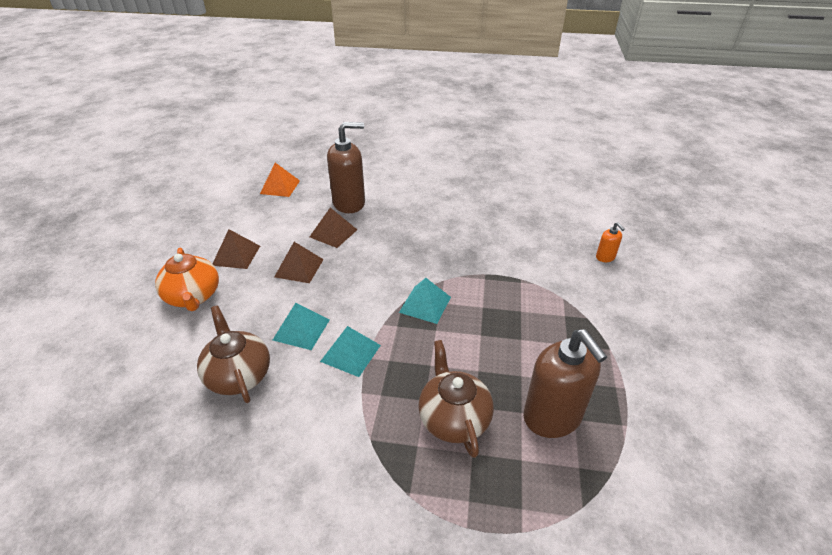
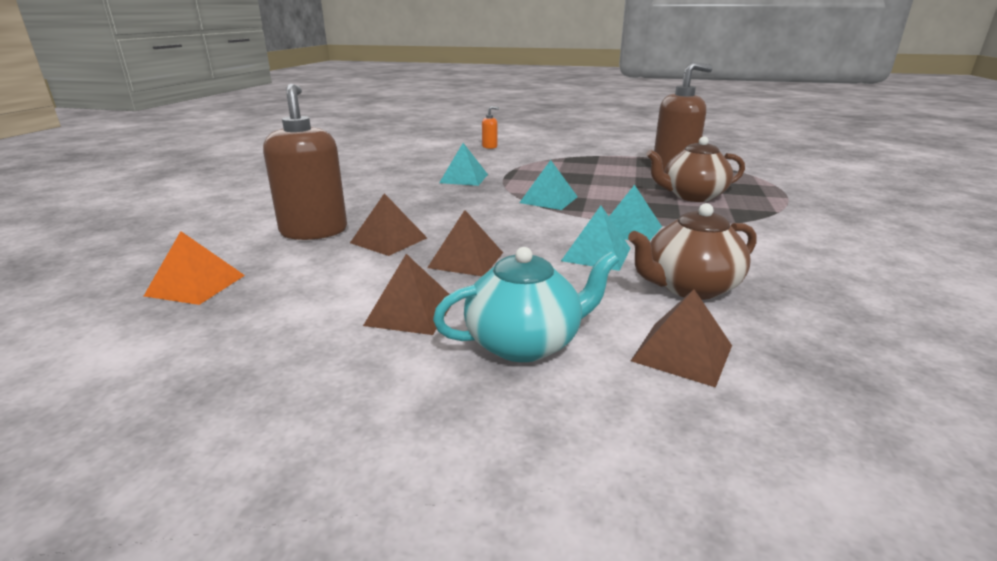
camera: 85 degrees left, 15 degrees down
(163, 357) = (682, 353): none -> brown pyramid
(193, 296) = (524, 343): orange teapot -> turquoise teapot
(477, 250) = (464, 178): none -> turquoise pyramid

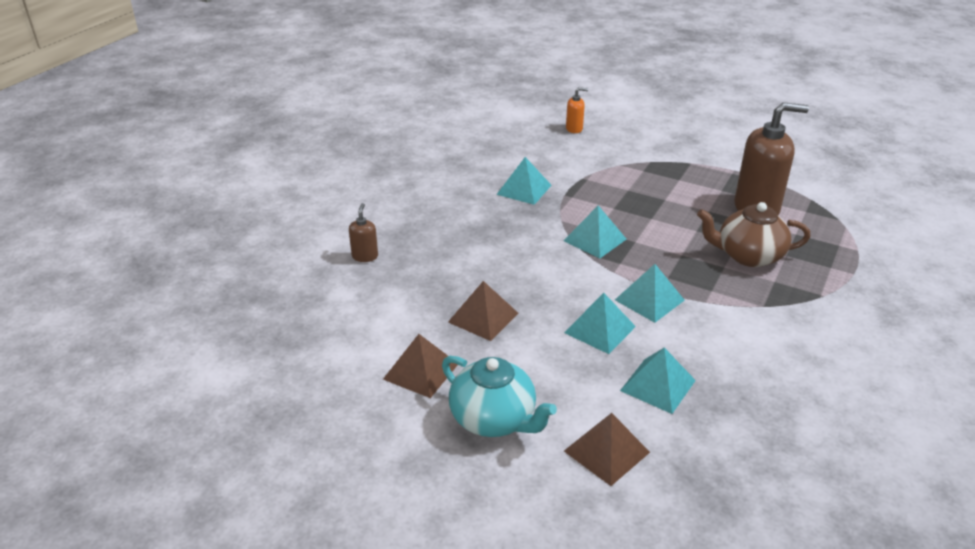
camera: 15 degrees right, 10 degrees up
(196, 285) = (268, 312): orange pyramid -> none
(314, 231) = (365, 256): brown soap dispenser -> brown soap dispenser, size x0.45
(389, 240) = (425, 280): brown pyramid -> none
(524, 343) = (494, 419): turquoise teapot -> turquoise teapot turned 45 degrees clockwise
(689, 287) = (657, 385): brown teapot -> turquoise pyramid

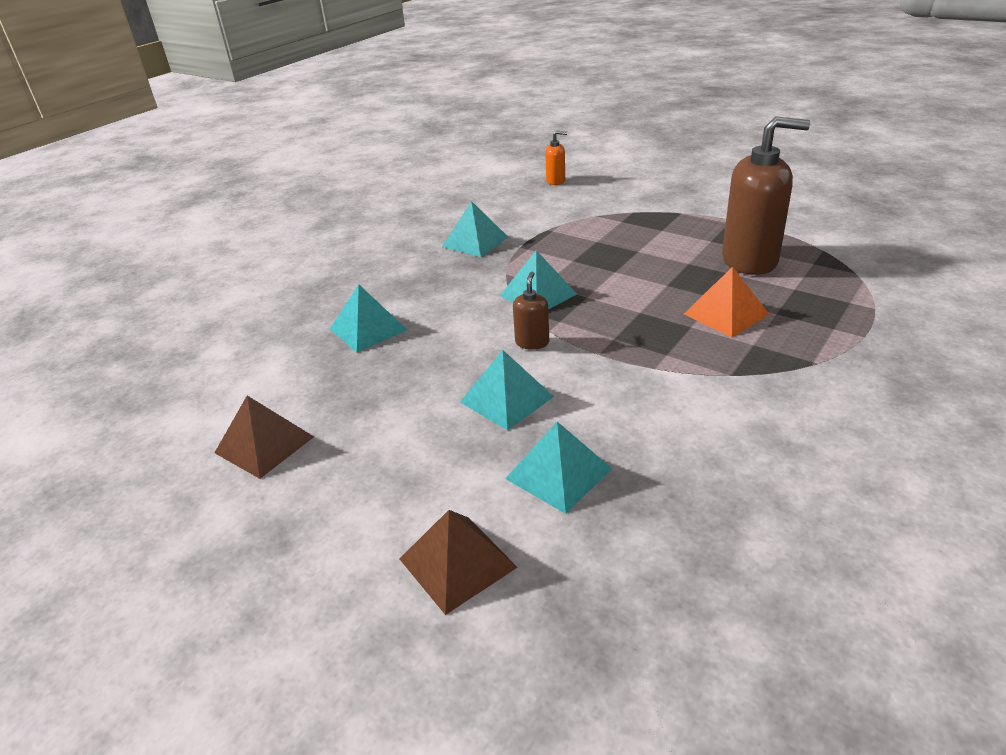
camera: 10 degrees right, 0 degrees up
(365, 256) = (265, 311): brown soap dispenser -> brown soap dispenser (532, 342)
(483, 317) = (368, 381): brown pyramid -> none
(494, 419) = (326, 510): turquoise teapot -> none
(649, 300) = (582, 364): turquoise pyramid -> turquoise pyramid (368, 329)
(748, 256) = (726, 314): brown teapot -> orange pyramid

